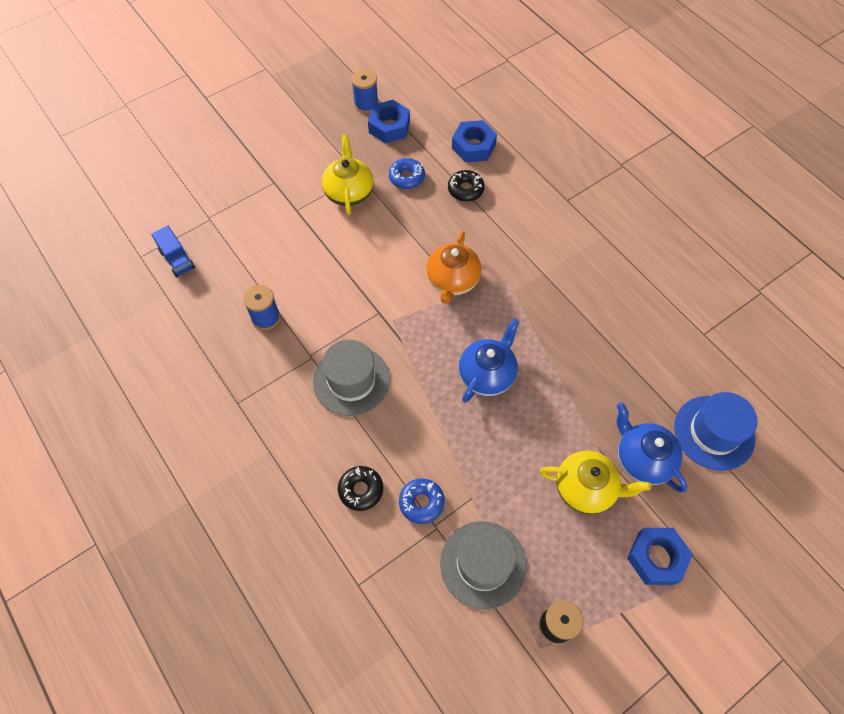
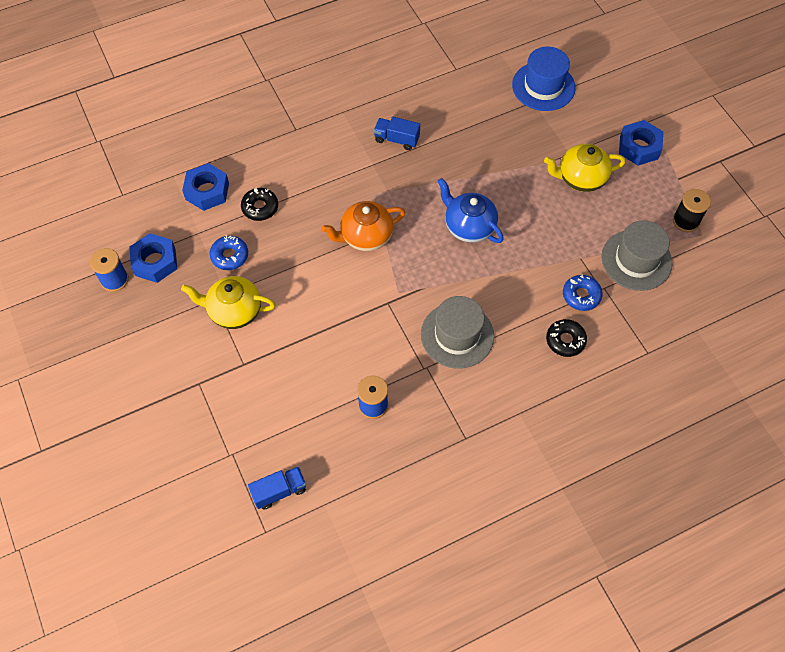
camera: 80 degrees left, 0 degrees up
(452, 281) = (365, 236): orange teapot -> orange teapot turned 135 degrees clockwise
(583, 290) = (396, 139): none -> blue truck
(586, 488) = (580, 178): yellow teapot -> yellow teapot turned 120 degrees counterclockwise
(642, 459) = (560, 136): blue teapot -> none

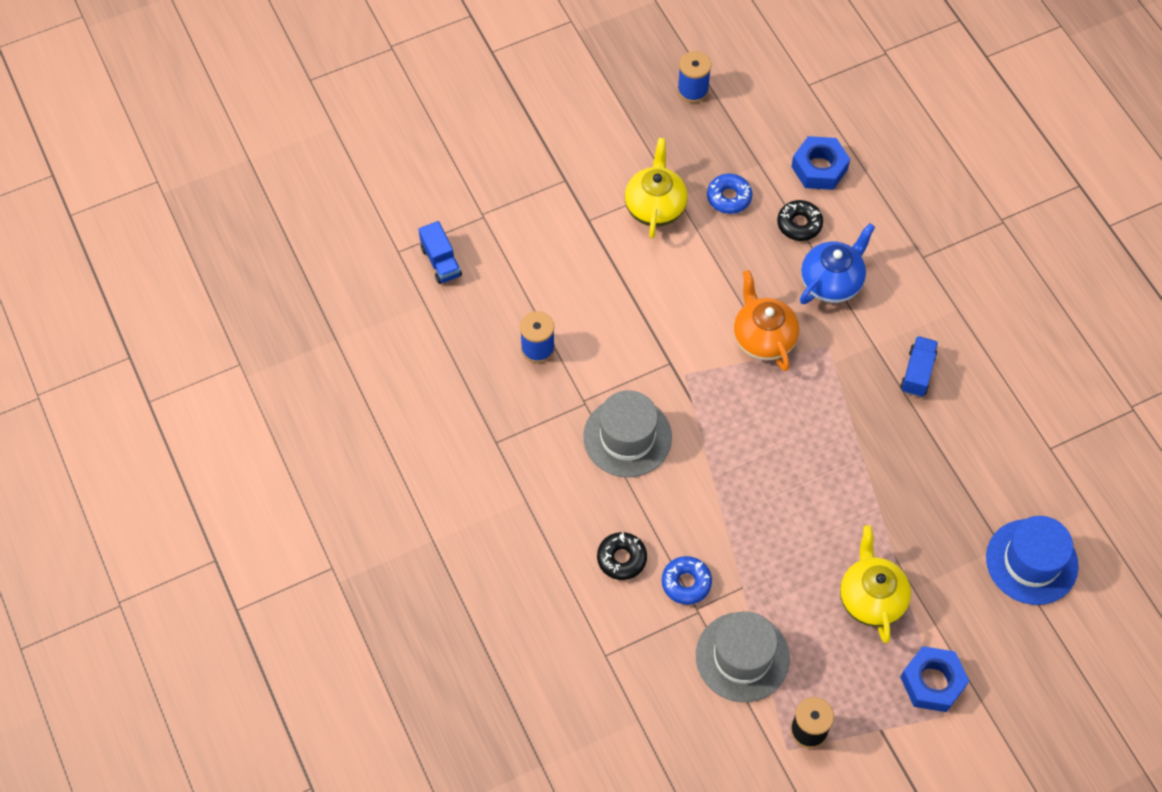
camera: 90 degrees right, 0 degrees up
(155, 262) = (717, 125): blue nut -> none
(468, 226) = (784, 455): blue teapot -> blue teapot (832, 282)

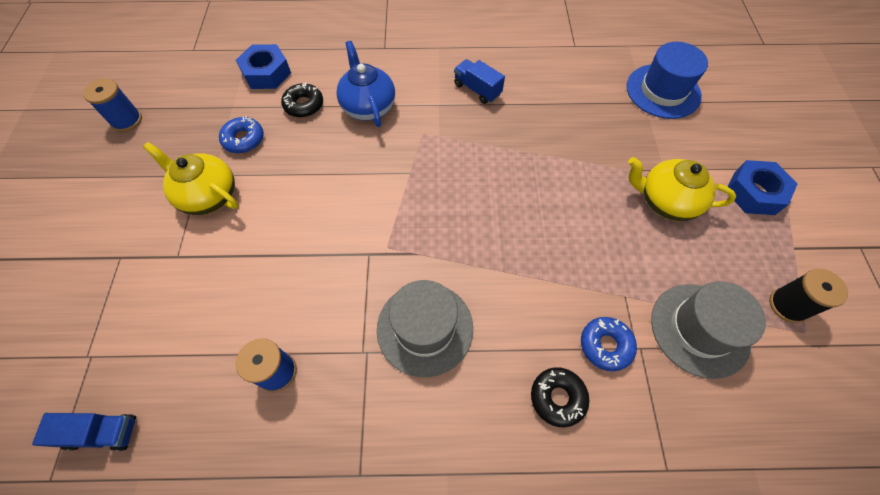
camera: 65 degrees left, 0 degrees up
(763, 338) = (388, 172): orange teapot -> none

